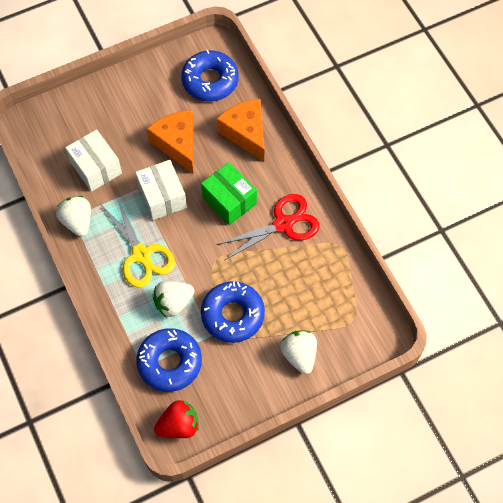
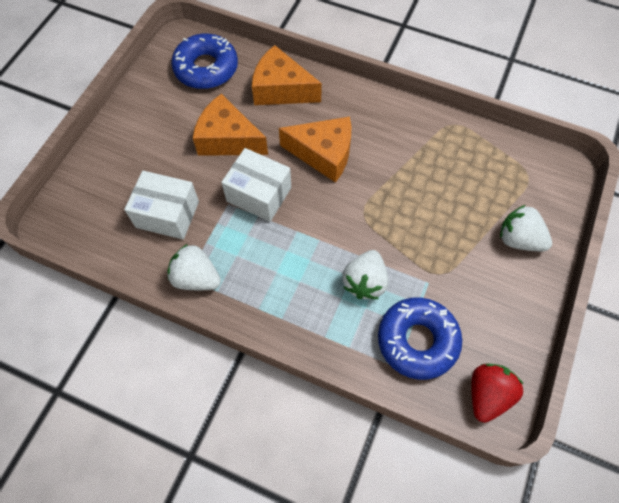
camera: 40 degrees left, 0 degrees up
(141, 255) = (290, 261): yellow scissors -> none
(229, 200) = (323, 154): green box -> orange cheese
(232, 315) = (427, 250): blue donut -> none
(283, 224) = (389, 140): red scissors -> none

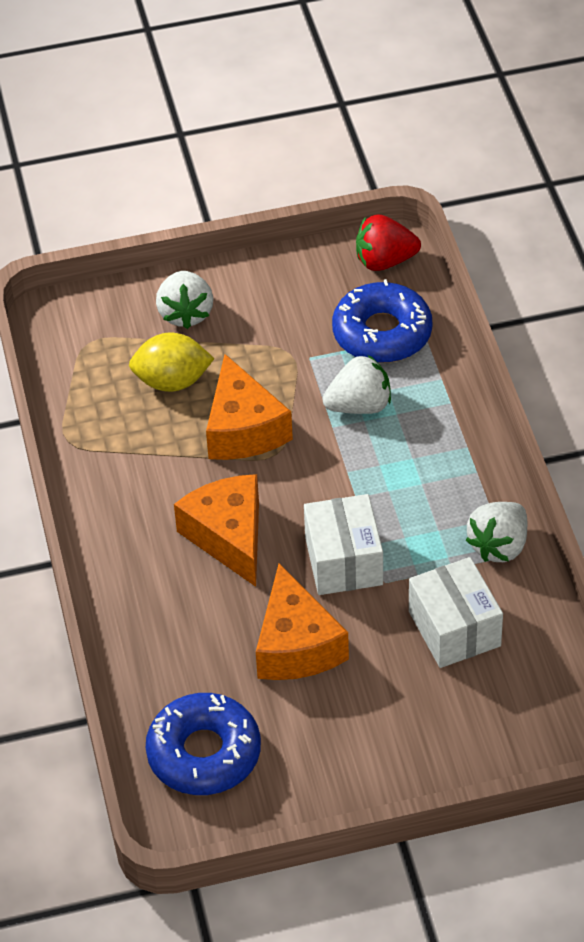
camera: 125 degrees left, 15 degrees down
(196, 278) = (499, 546): white strawberry -> white strawberry turned 45 degrees clockwise
(281, 89) = (165, 643): orange cheese -> orange cheese (243, 429)
(463, 197) = (172, 381): none -> yellow lemon

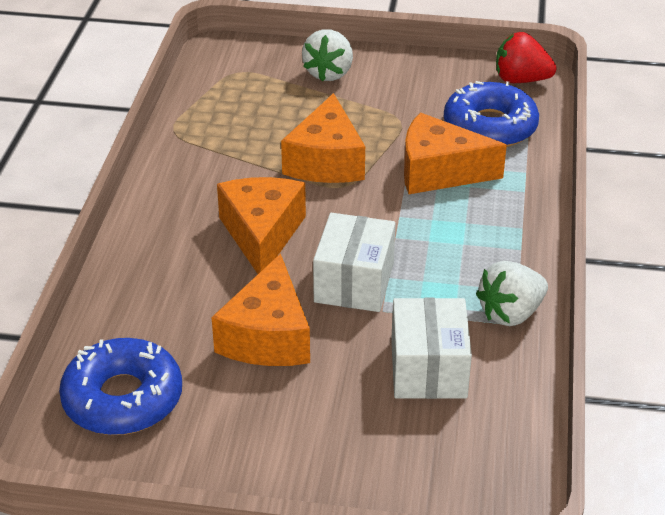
camera: 20 degrees right, 10 degrees down
(172, 381) = (287, 114): yellow lemon -> none
(359, 405) = (439, 172): white strawberry -> orange cheese

